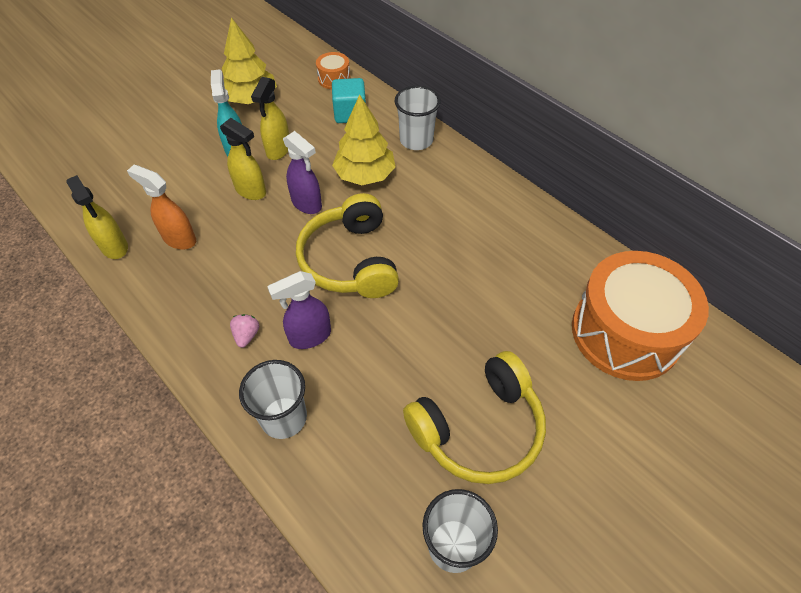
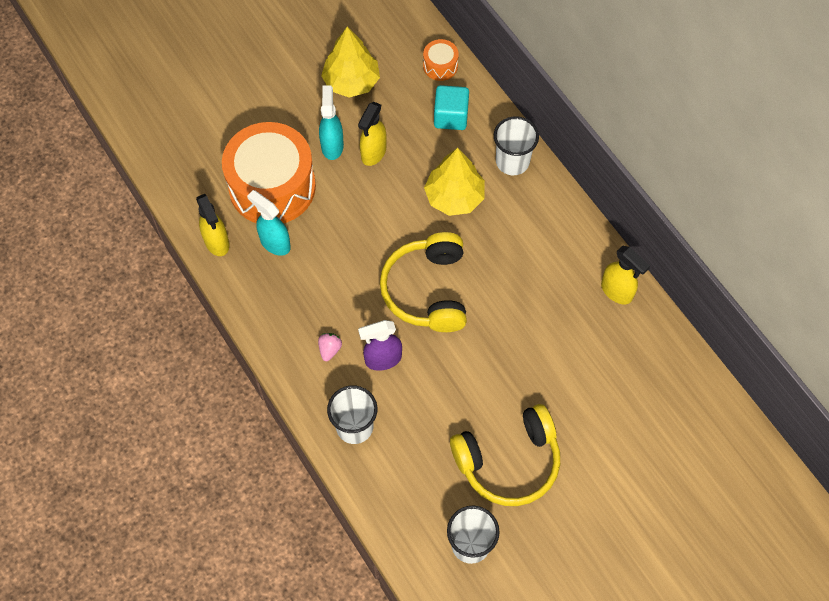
camera: 10 degrees right, 10 degrees up
(179, 239) = (275, 243): orange spray bottle -> turquoise spray bottle
(251, 191) = (343, 199): yellow spray bottle -> yellow spray bottle (617, 291)
(307, 204) = (395, 222): purple spray bottle -> none
(625, 332) = (655, 400): orange drum -> orange drum (272, 187)

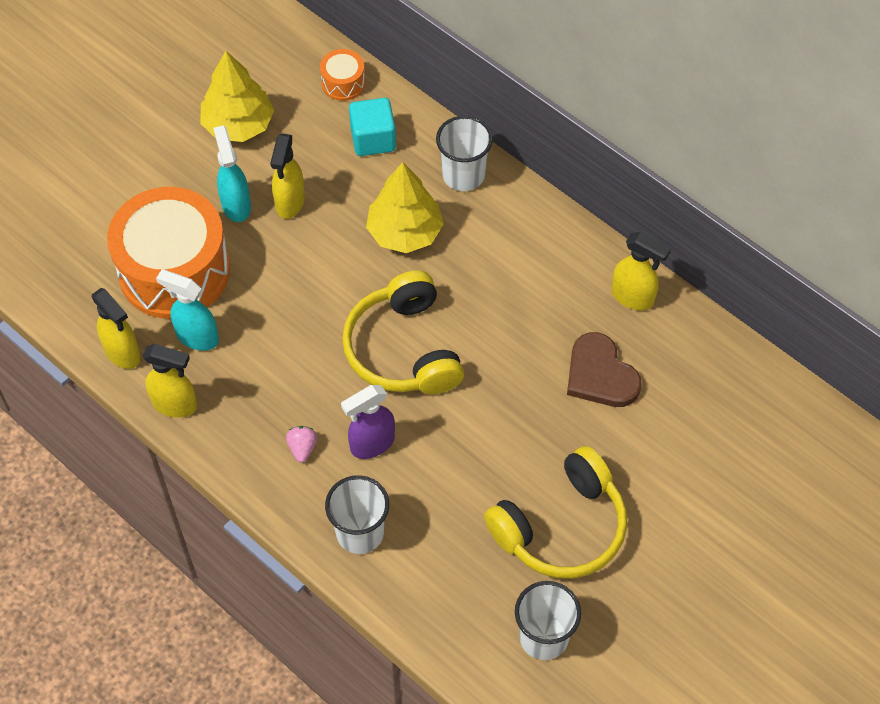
camera: 15 degrees left, 5 degrees down
(245, 292) = (175, 404): none -> yellow spray bottle
(573, 348) = (600, 375): none -> brown heart

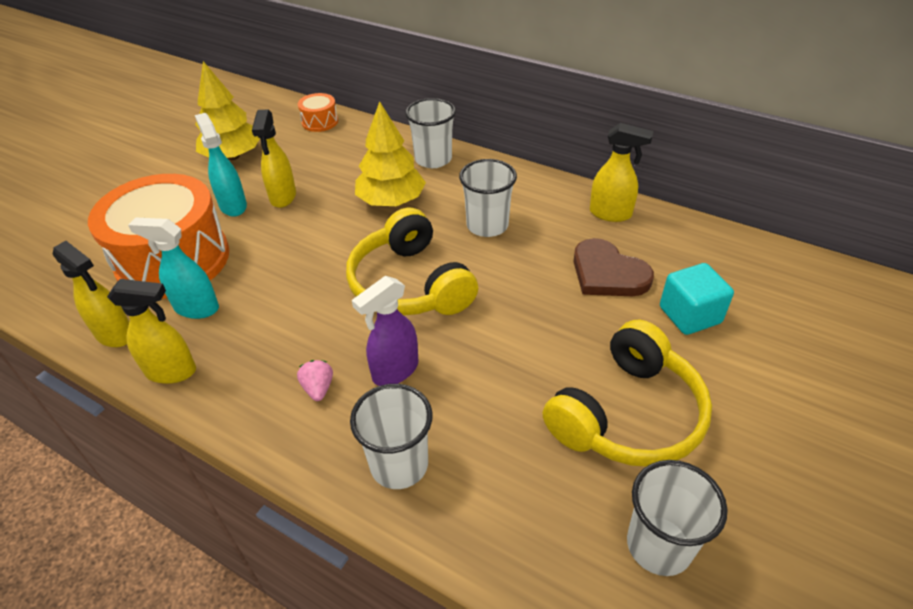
camera: 10 degrees left, 15 degrees down
(373, 139) = (351, 149): turquoise cube -> turquoise cube (689, 315)
(498, 287) = (487, 225): none -> white cup

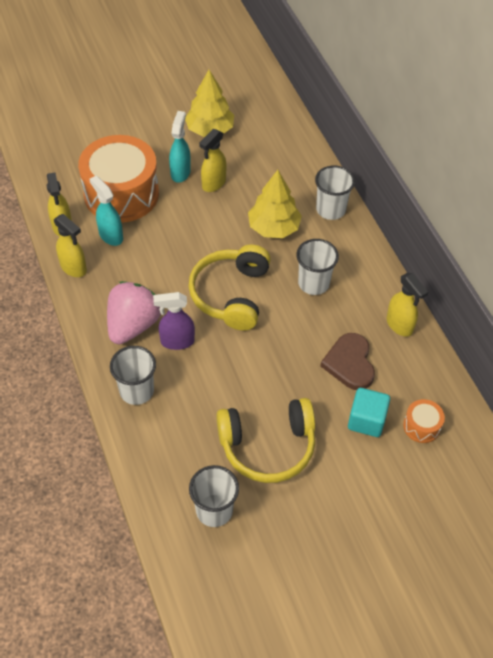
camera: 35 degrees right, 10 degrees up
(318, 388) = (133, 325): pink strawberry -> pink strawberry, size x2.49
(320, 122) = (287, 130): orange drum -> orange drum (421, 426)

